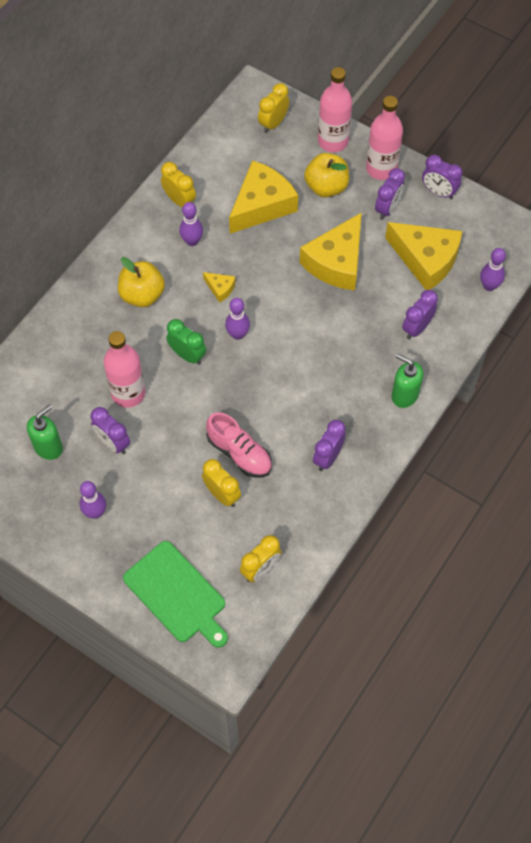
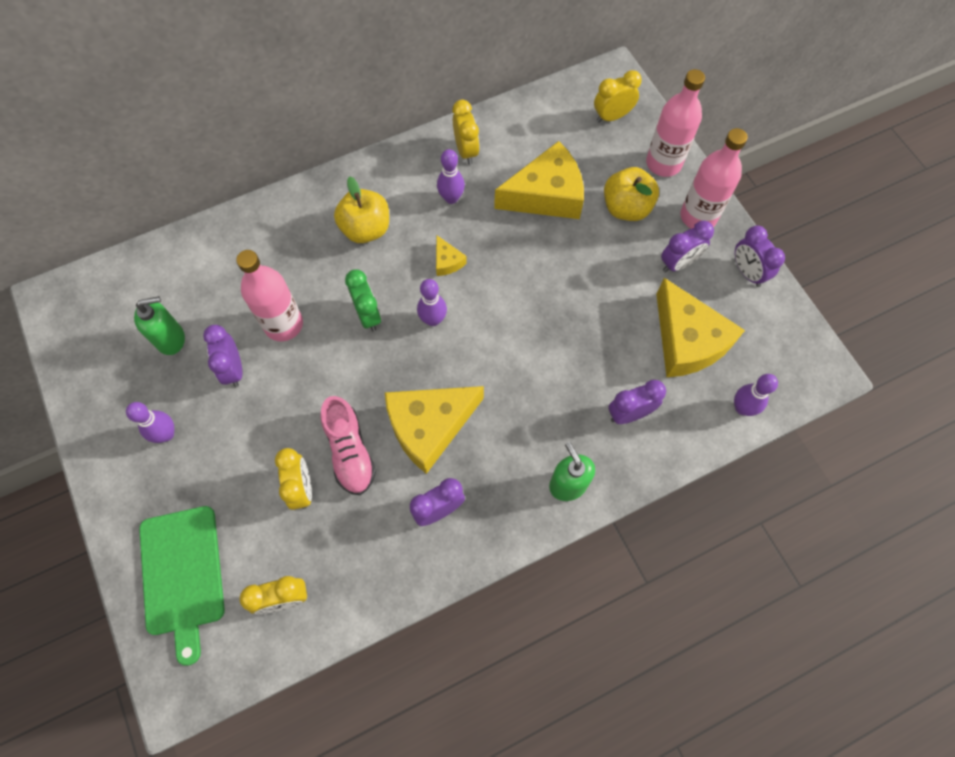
camera: 30 degrees right, 5 degrees up
(336, 262) = (586, 294): yellow cheese -> yellow cheese (429, 427)

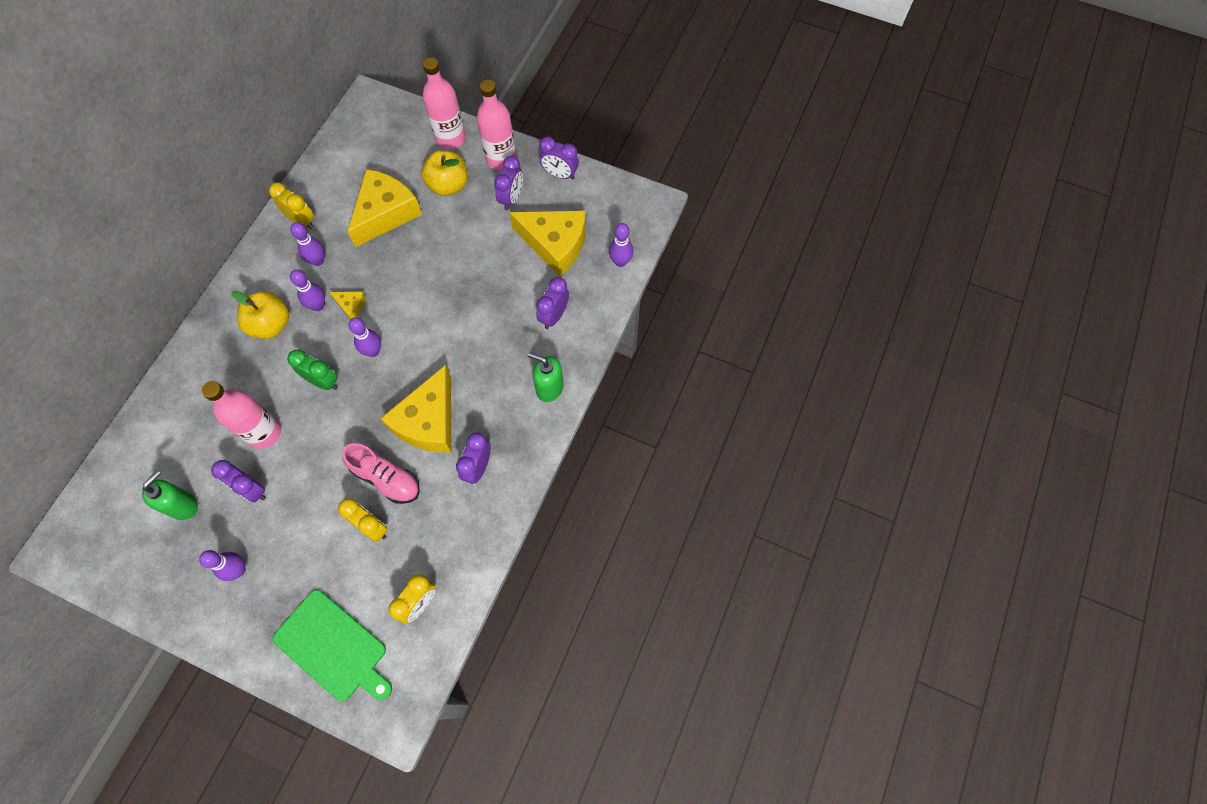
camera: 40 degrees left, 0 degrees up
(419, 240) = (318, 305): none -> purple bowling pin
(612, 116) = (389, 129): yellow clock -> none

